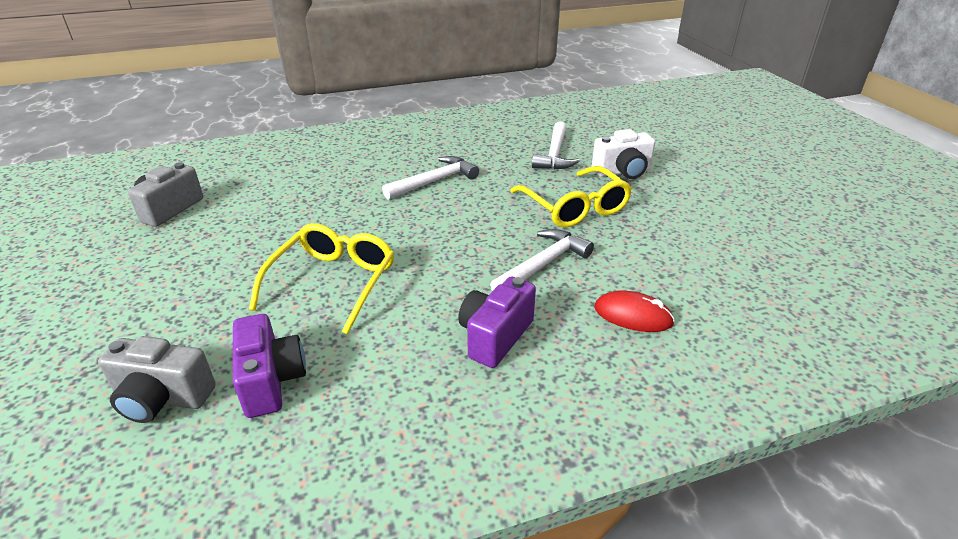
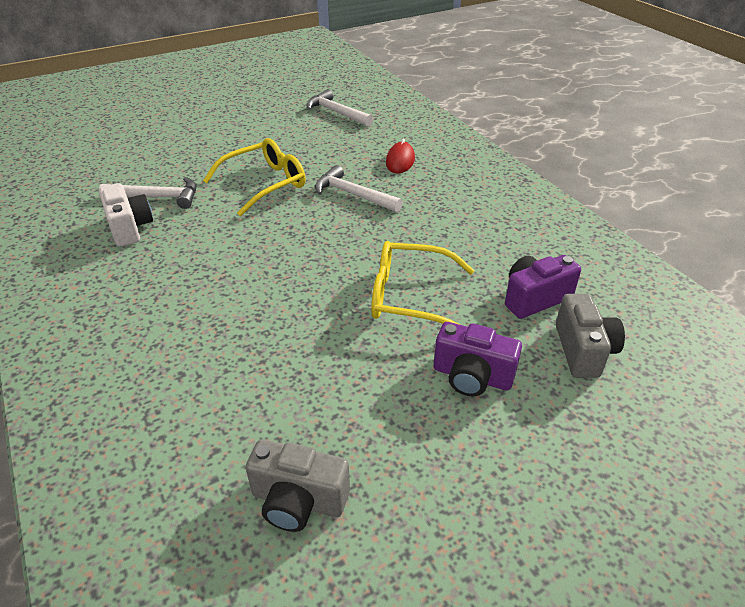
camera: 100 degrees left, 5 degrees up
(434, 181) = (215, 266): white hammer -> white hammer (337, 113)
(495, 336) = (442, 208): purple camera -> purple camera (472, 376)
(622, 172) = (199, 163): white camera -> white camera (129, 228)

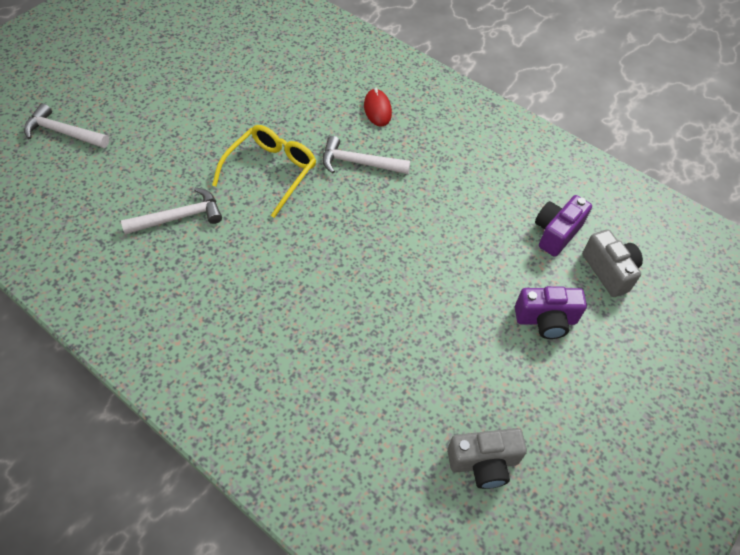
camera: 25 degrees left, 15 degrees up
(129, 228) = (179, 261): white camera -> none
(337, 113) = (283, 59): white hammer -> white hammer (63, 132)
(409, 297) = (465, 261): yellow glasses -> none

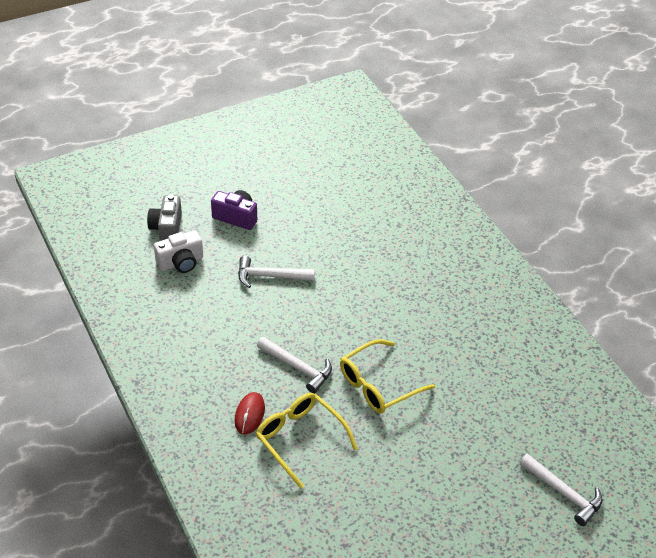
camera: 155 degrees left, 10 degrees down
(179, 217) = (469, 370): white hammer -> white hammer (270, 276)
(322, 104) = (300, 439): none -> yellow glasses
(483, 463) = (328, 170): grey camera -> none
(556, 233) = (181, 262): purple camera -> white camera

